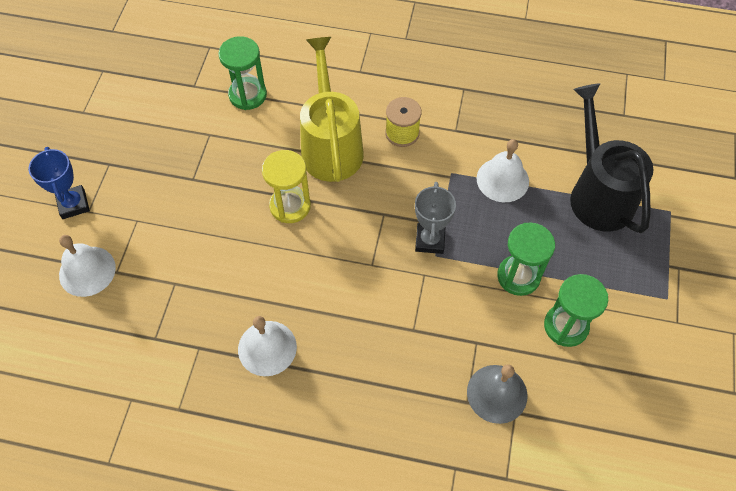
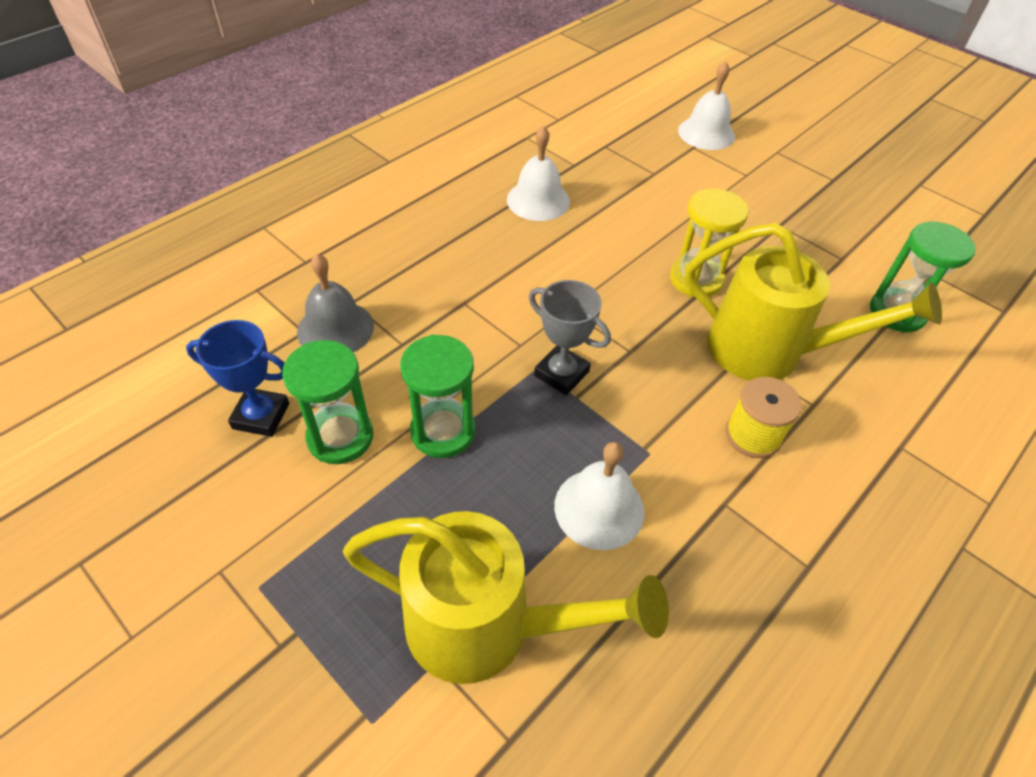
camera: 120 degrees right, 10 degrees down
(73, 204) = (791, 146): blue trophy -> blue trophy (261, 416)
(597, 193) = (488, 627): black watering can -> yellow watering can

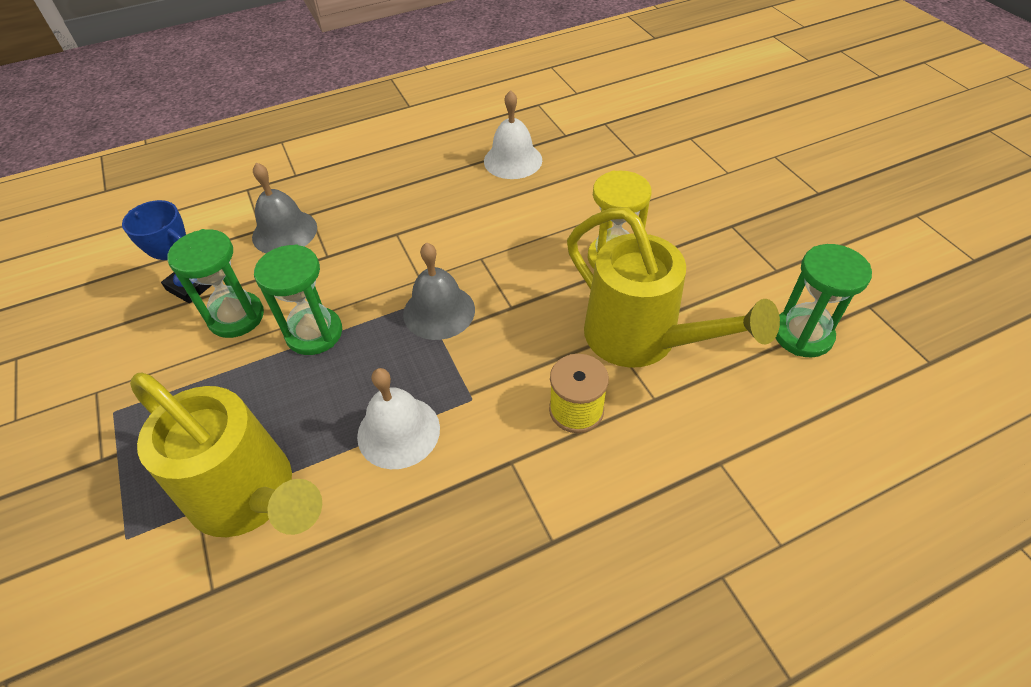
camera: 25 degrees right, 0 degrees up
(561, 373) = (439, 311): grey trophy -> grey bell
(706, 133) = (711, 127): white bell -> none

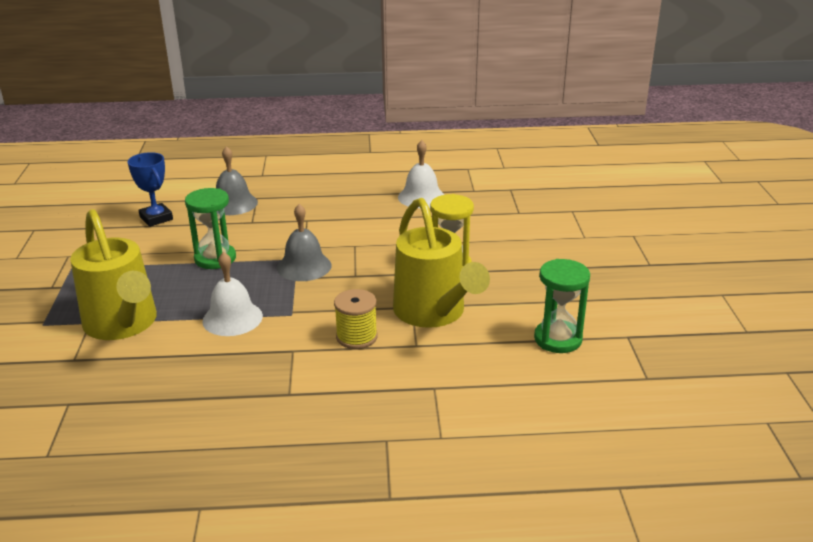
camera: 20 degrees right, 20 degrees down
(236, 317) = (173, 239): green hourglass -> none

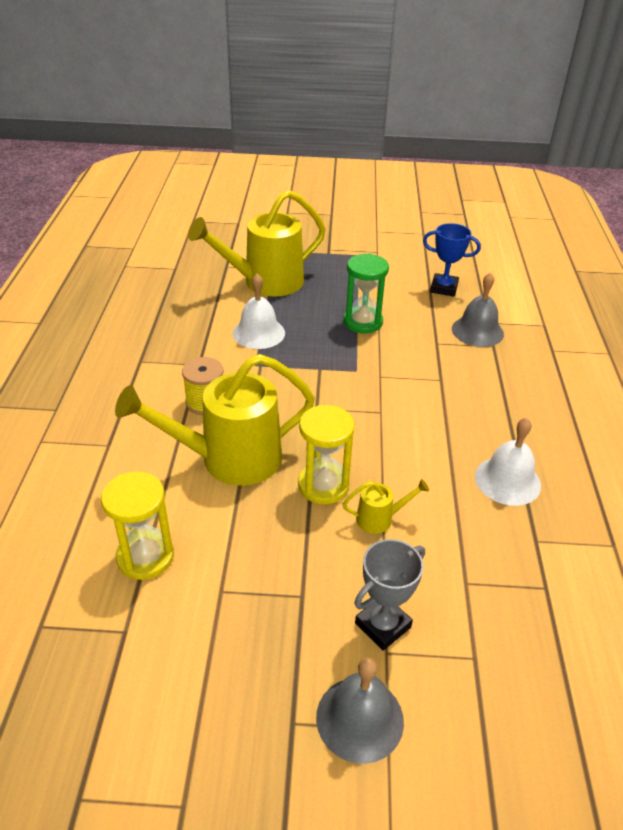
camera: 95 degrees right, 10 degrees up
(156, 218) = (444, 288): blue trophy -> blue trophy turned 45 degrees clockwise
(304, 266) = (340, 375): grey bell -> grey bell (359, 718)
(476, 242) = (380, 519): none -> yellow watering can
(558, 339) = (145, 557): green hourglass -> yellow hourglass
(566, 238) = (382, 625): none -> grey trophy

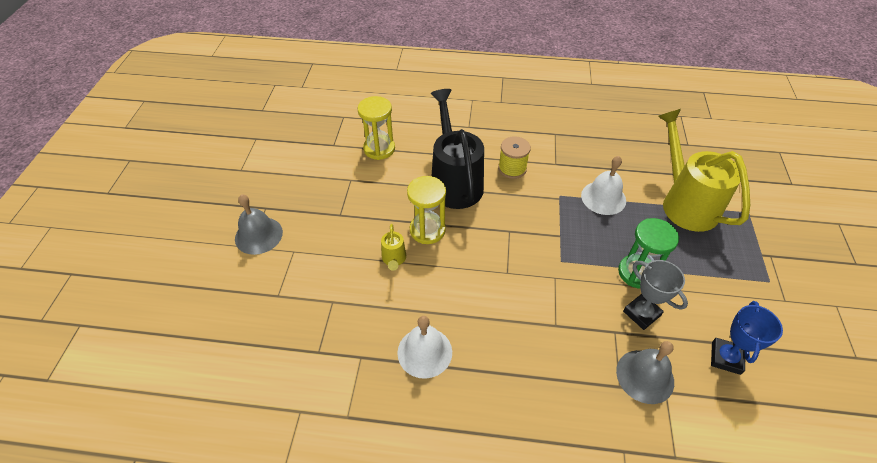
camera: 95 degrees right, 10 degrees up
(228, 459) = (454, 181): yellow watering can -> black watering can
(382, 625) = (311, 251): grey trophy -> grey trophy (641, 313)

